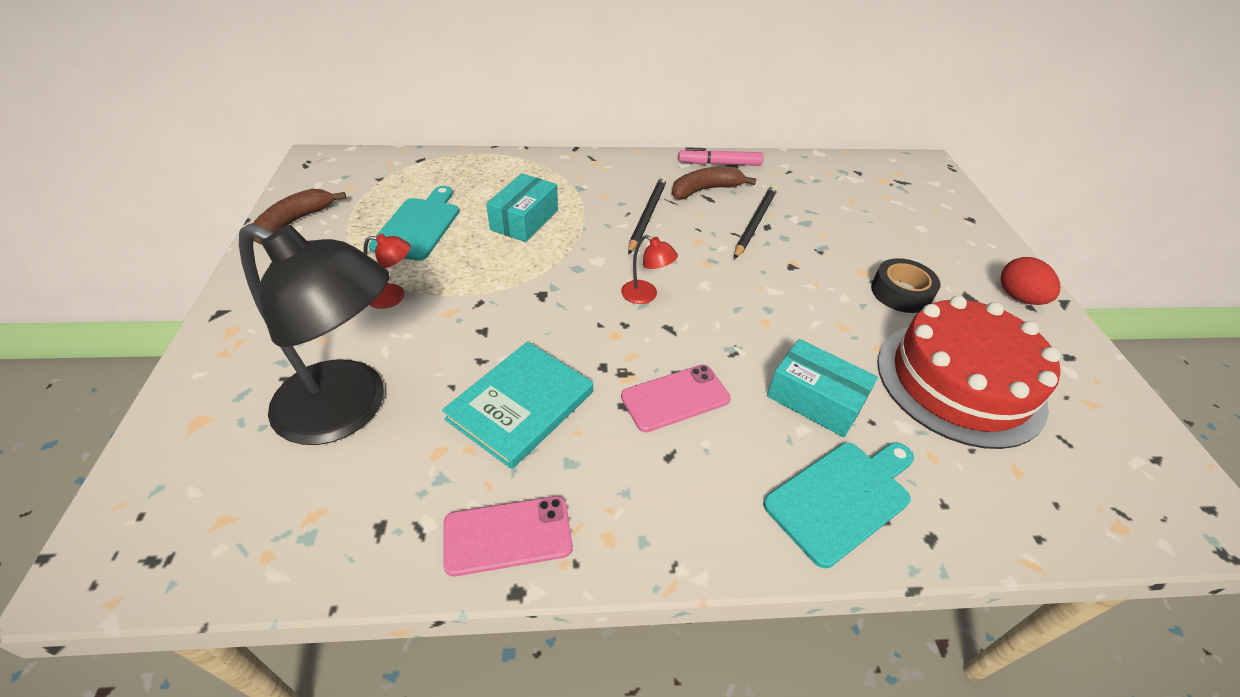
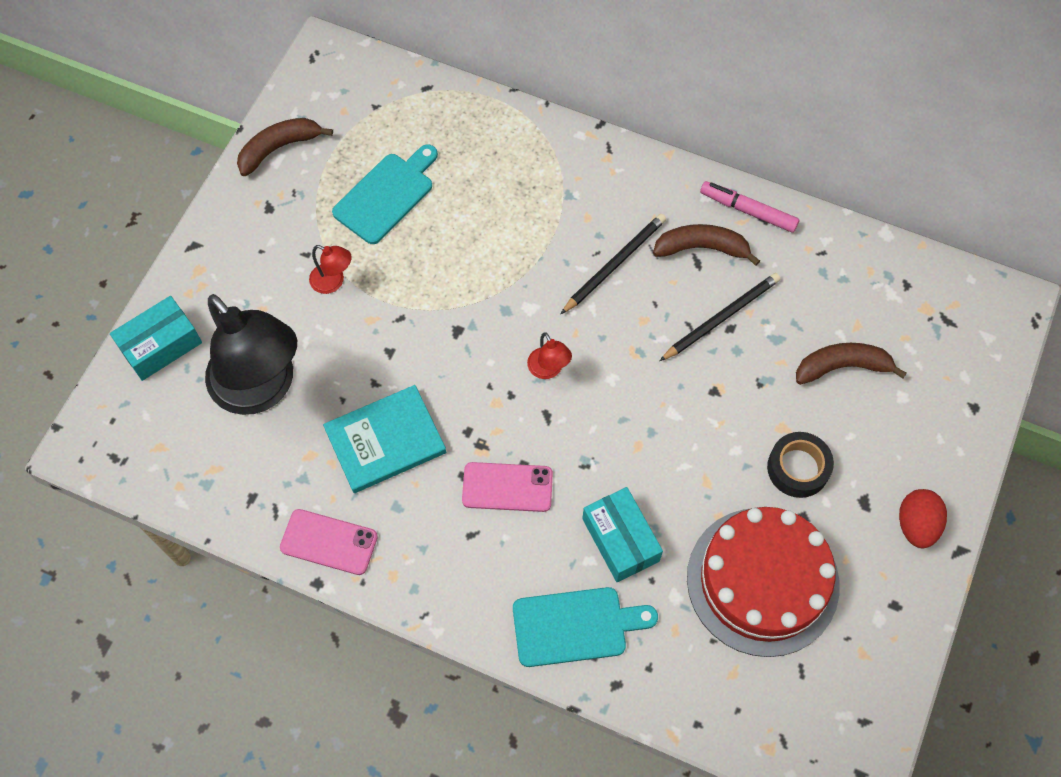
camera: 30 degrees right, 20 degrees up
(524, 220) = (489, 224): turquoise box -> turquoise box (160, 345)
(865, 224) = (842, 367): none -> brown banana

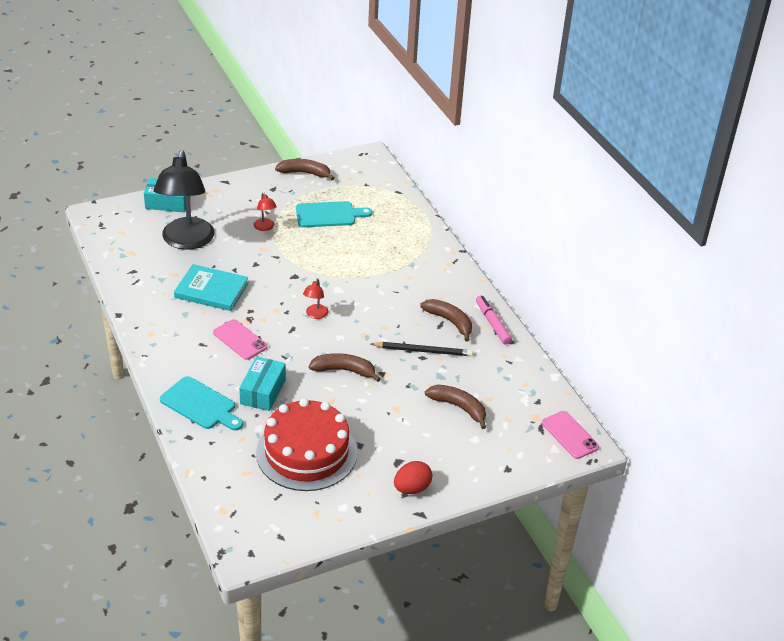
camera: 40 degrees right, 25 degrees down
(329, 542) = (142, 305): pink phone -> pink phone (570, 435)
(615, 264) = (399, 300): black pencil -> none
(671, 425) = (344, 370): none -> brown banana
(798, 468) = (382, 427): black tape -> none

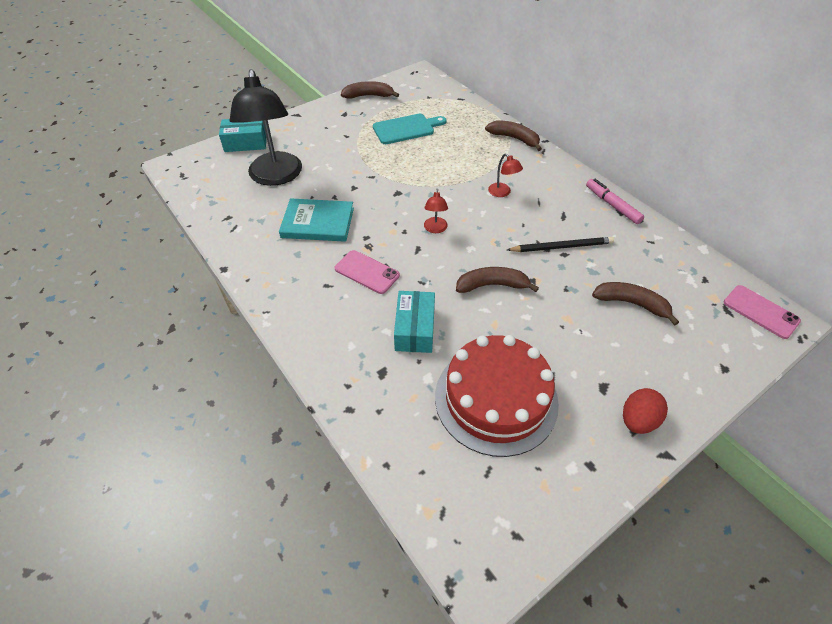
camera: 10 degrees left, 10 degrees up
(200, 405) = (350, 362): turquoise cutting board -> none
(265, 227) = (350, 150): red lamp -> red lamp (502, 193)
(449, 321) = (571, 211): brown banana -> brown banana (514, 139)

